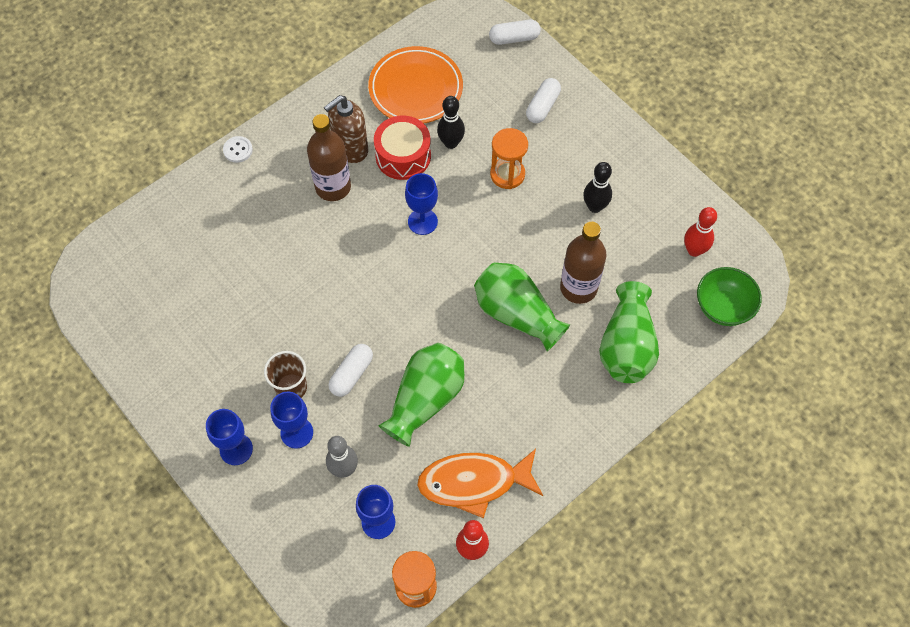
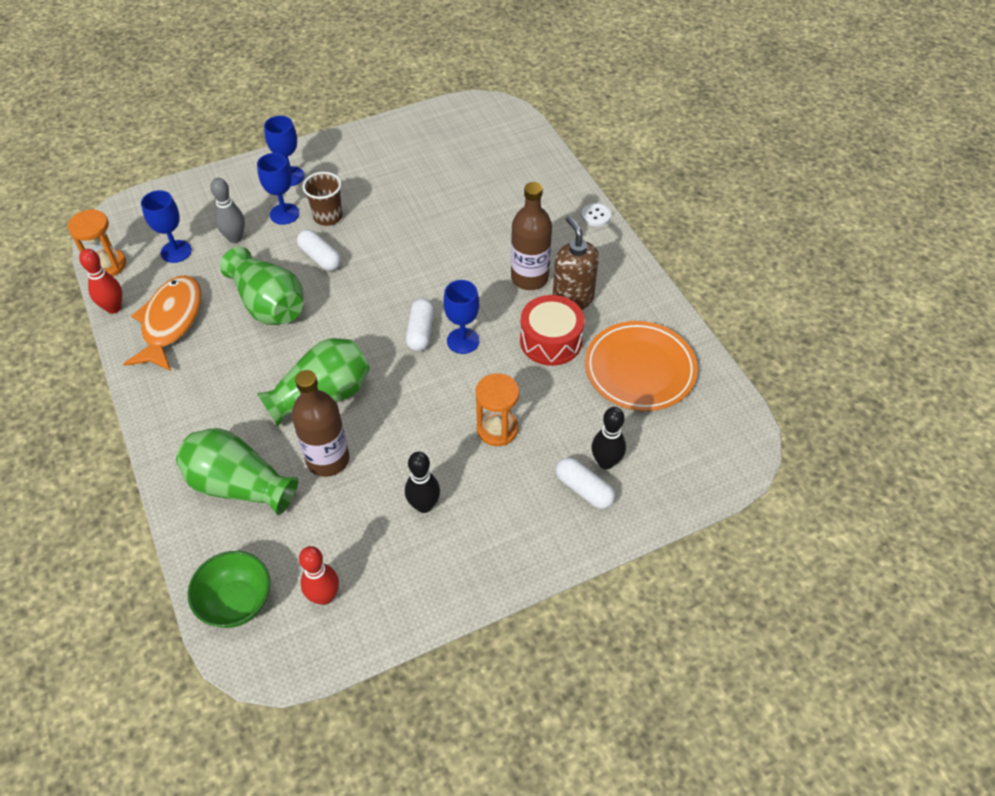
camera: 105 degrees right, 10 degrees down
(451, 143) = (556, 386): black bowling pin -> black bowling pin (606, 462)
(514, 38) = (697, 485): white capsule -> white capsule (420, 332)

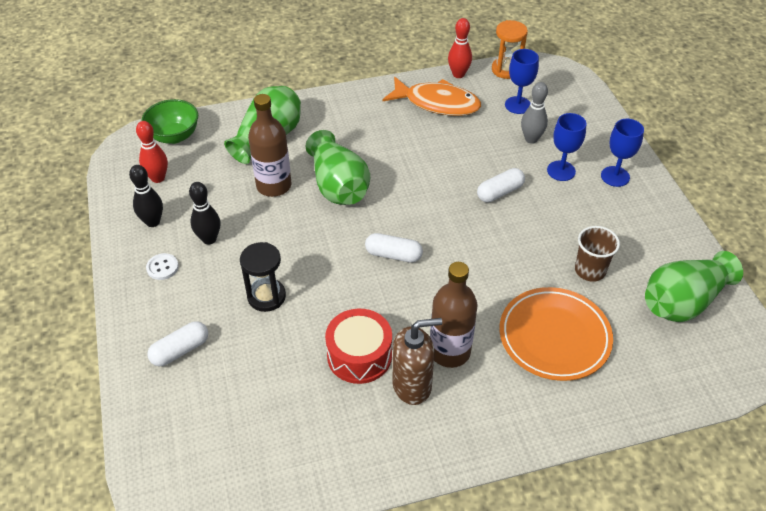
camera: 100 degrees right, 5 degrees down
(268, 304) = (447, 158): green vase -> green vase (683, 302)
(328, 216) = (555, 200): brown cup -> brown cup (590, 270)
(463, 341) = (375, 285): blue goblet -> none
(497, 429) = (266, 296): orange hourglass -> black hourglass
(596, 216) = (543, 436): white button -> white button (162, 267)
(606, 462) = (202, 374): black bowling pin -> black bowling pin (153, 222)
(639, 369) = (301, 429): orange plate -> orange plate (554, 337)

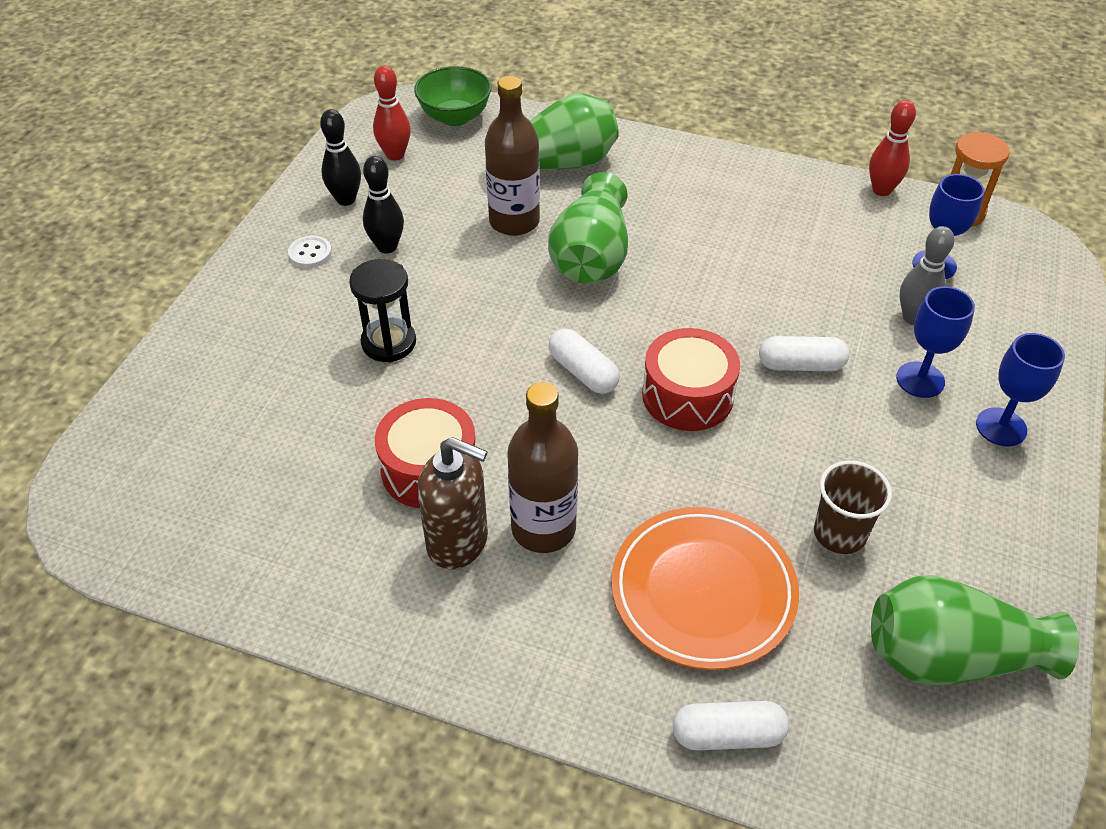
camera: 35 degrees right, 0 degrees up
(180, 350) = (245, 352): white capsule -> white capsule (727, 735)
(437, 103) = (816, 214): orange fish -> none
(459, 238) = (687, 395): none -> red drum

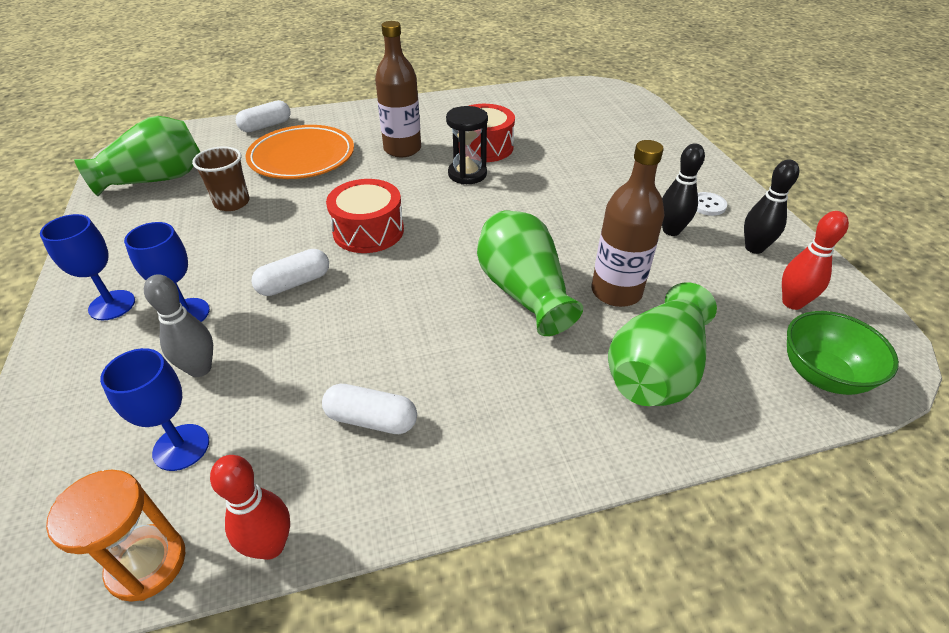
camera: 145 degrees right, 5 degrees down
(389, 343) = (582, 183): black hourglass -> black hourglass (467, 174)
(458, 542) = (438, 132): brown soap dispenser -> none
(583, 372) = (449, 216): white capsule -> white capsule (371, 419)

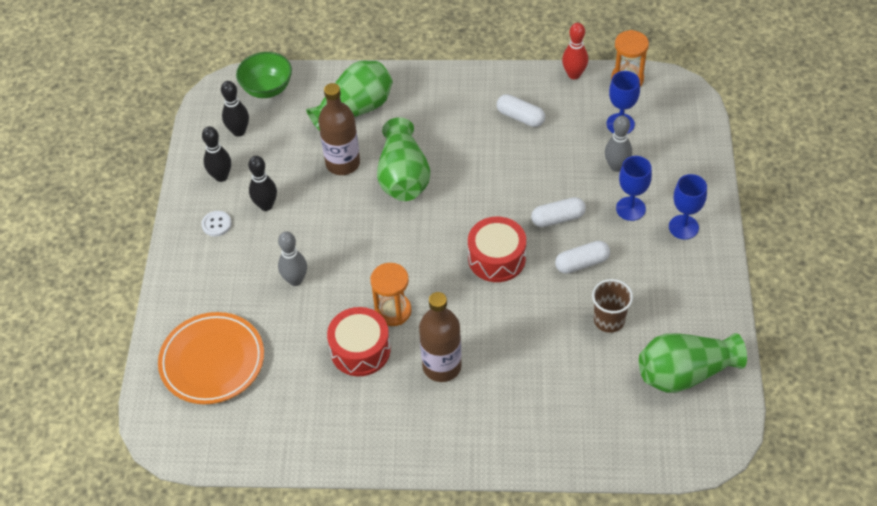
camera: 160 degrees left, 10 degrees up
(266, 126) = (581, 450): white capsule -> white capsule (582, 263)
(302, 157) = (544, 376): orange plate -> orange plate (212, 361)
(467, 174) = (393, 311): black hourglass -> orange hourglass
(582, 179) = (295, 280): none -> grey bowling pin
(792, 303) = (239, 131): red bowling pin -> black bowling pin

